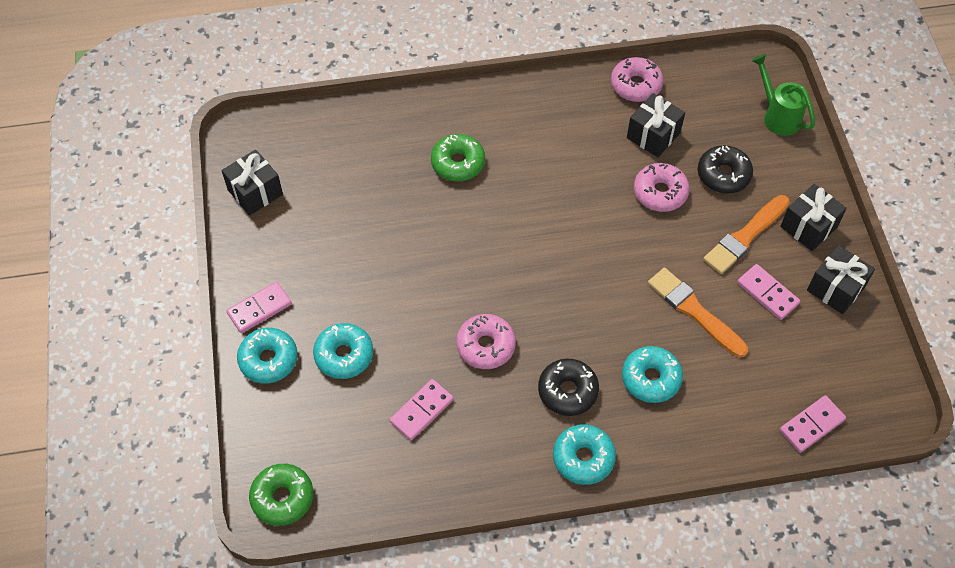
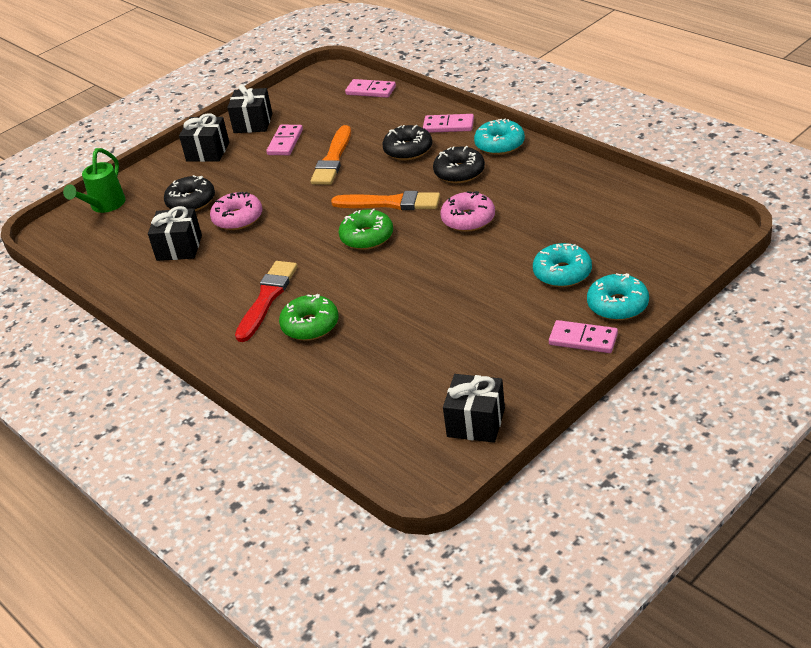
camera: 120 degrees left, 20 degrees down
(282, 498) = (703, 232): green donut -> green donut (367, 237)
(421, 410) = (555, 216): pink domino -> pink domino (448, 126)
(520, 155) = (267, 299): none -> red brush
(636, 85) = (127, 282): pink donut -> none
(651, 378) = (408, 150): turquoise donut -> black donut
(745, 236) = (243, 169): orange brush -> orange brush (390, 203)

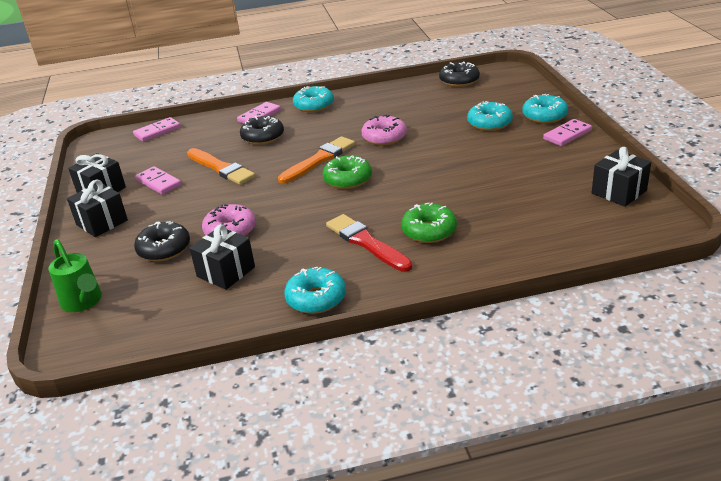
camera: 60 degrees left, 5 degrees down
(171, 310) = (316, 298): none -> turquoise donut
(459, 172) = (323, 126): black donut -> black donut (459, 81)

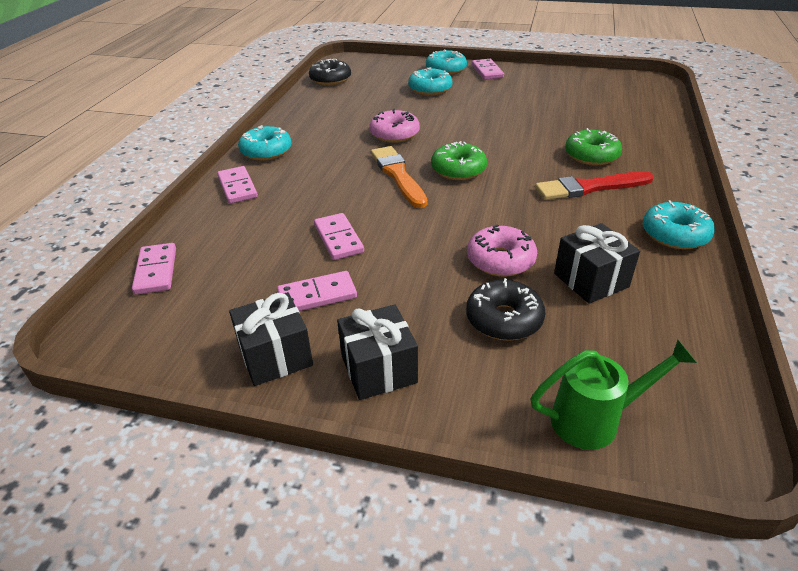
camera: 65 degrees left, 5 degrees up
(221, 168) = (338, 239): orange brush -> pink domino
(263, 137) = (297, 196): black donut -> none
(619, 192) = (591, 80): black gift -> none

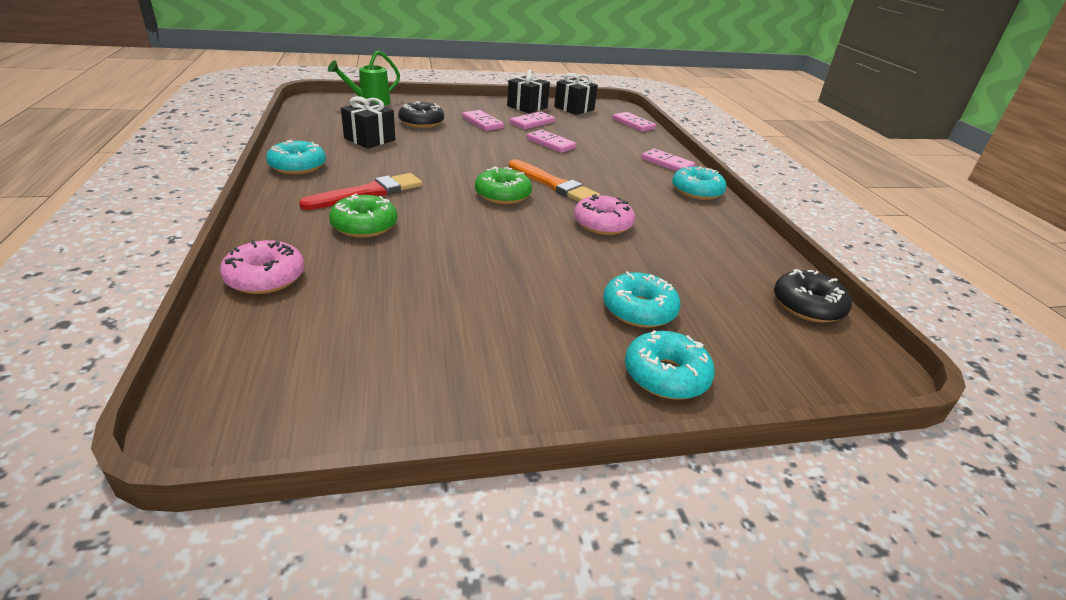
camera: 150 degrees right, 5 degrees down
(379, 369) = (475, 107): black gift -> black gift (574, 108)
(487, 71) = (584, 387): pink domino -> pink domino (482, 123)
(500, 260) = (433, 143): pink donut -> pink donut (265, 278)

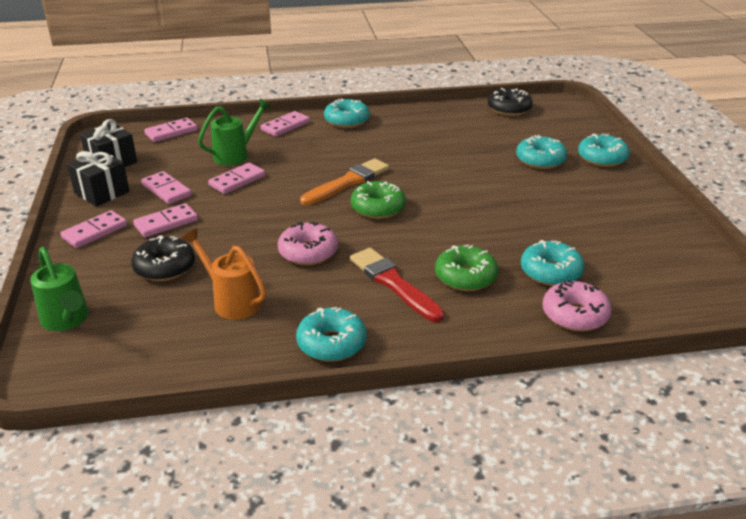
camera: 85 degrees left, 0 degrees up
(353, 275) = (550, 272): none -> turquoise donut
(370, 139) = (232, 301): black gift -> orange watering can
(472, 106) = (95, 231): none -> pink domino
(598, 144) = (236, 155): none -> green watering can
(602, 224) = (422, 164): pink donut -> pink donut (308, 252)

